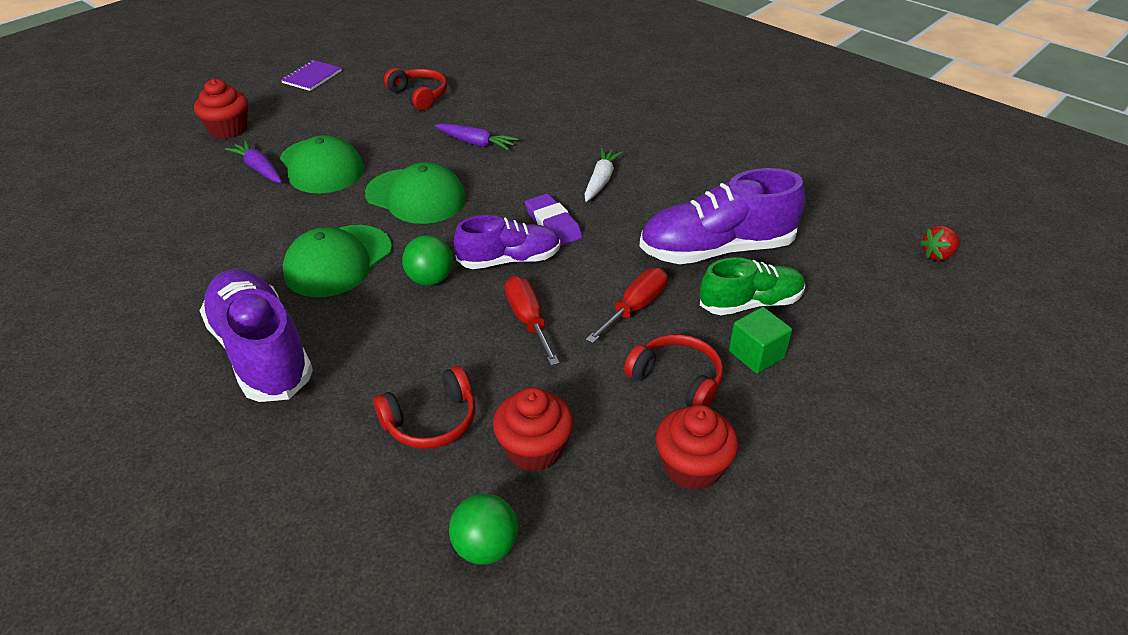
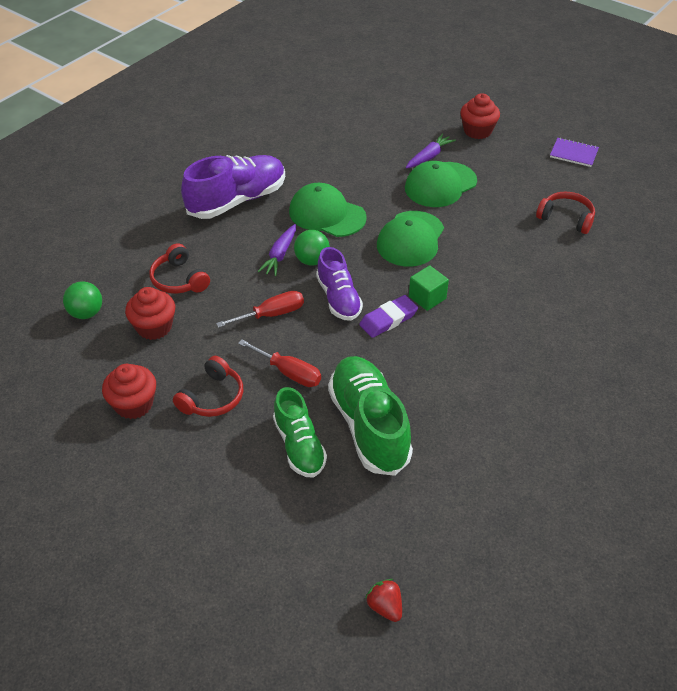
camera: 85 degrees right, 5 degrees up
(419, 95) = (566, 218): red headphones -> red headphones turned 105 degrees counterclockwise
(476, 143) = (498, 262): purple carrot -> purple carrot (280, 255)
(601, 181) = (458, 346): white carrot -> none
(716, 250) = (369, 426): purple shoe -> green shoe
(756, 354) = (239, 446): green cube -> green cube (427, 298)

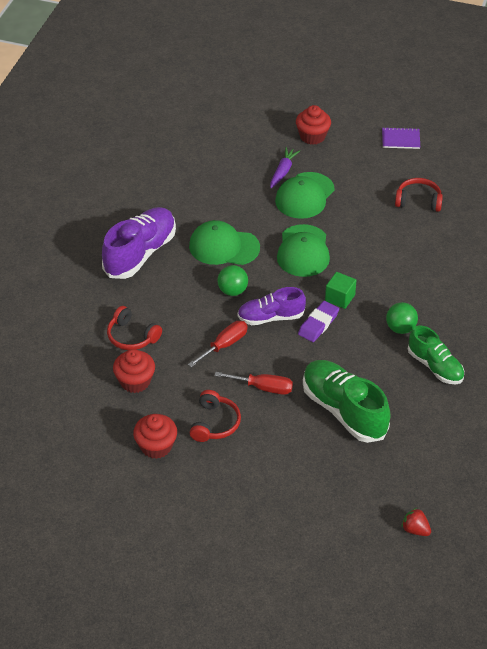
camera: 20 degrees left, 0 degrees up
(86, 313) = (71, 385): green ball -> green ball (400, 328)
(280, 255) = (204, 293): purple carrot -> none
(299, 446) = (300, 440): green shoe -> green shoe (435, 366)
(338, 298) = (271, 317): purple shoe -> purple shoe turned 120 degrees clockwise

